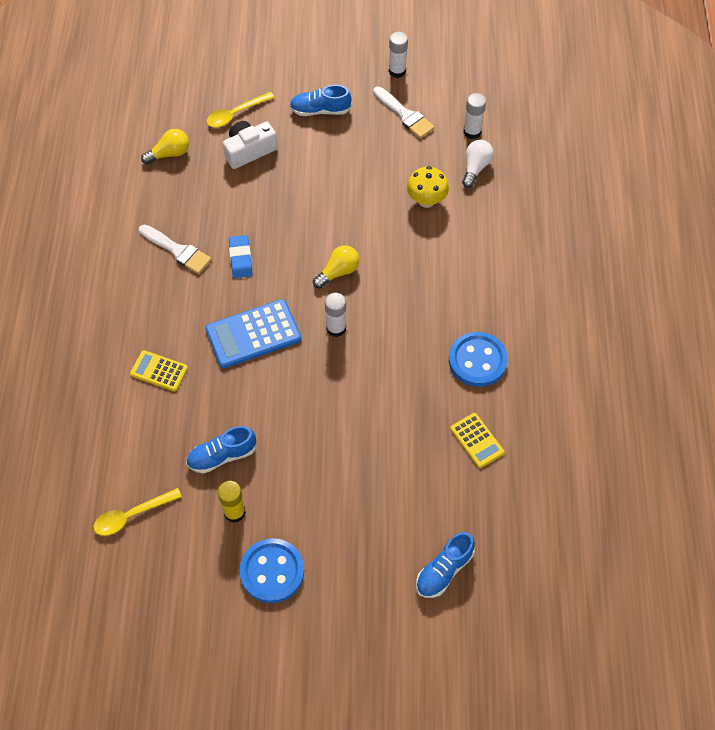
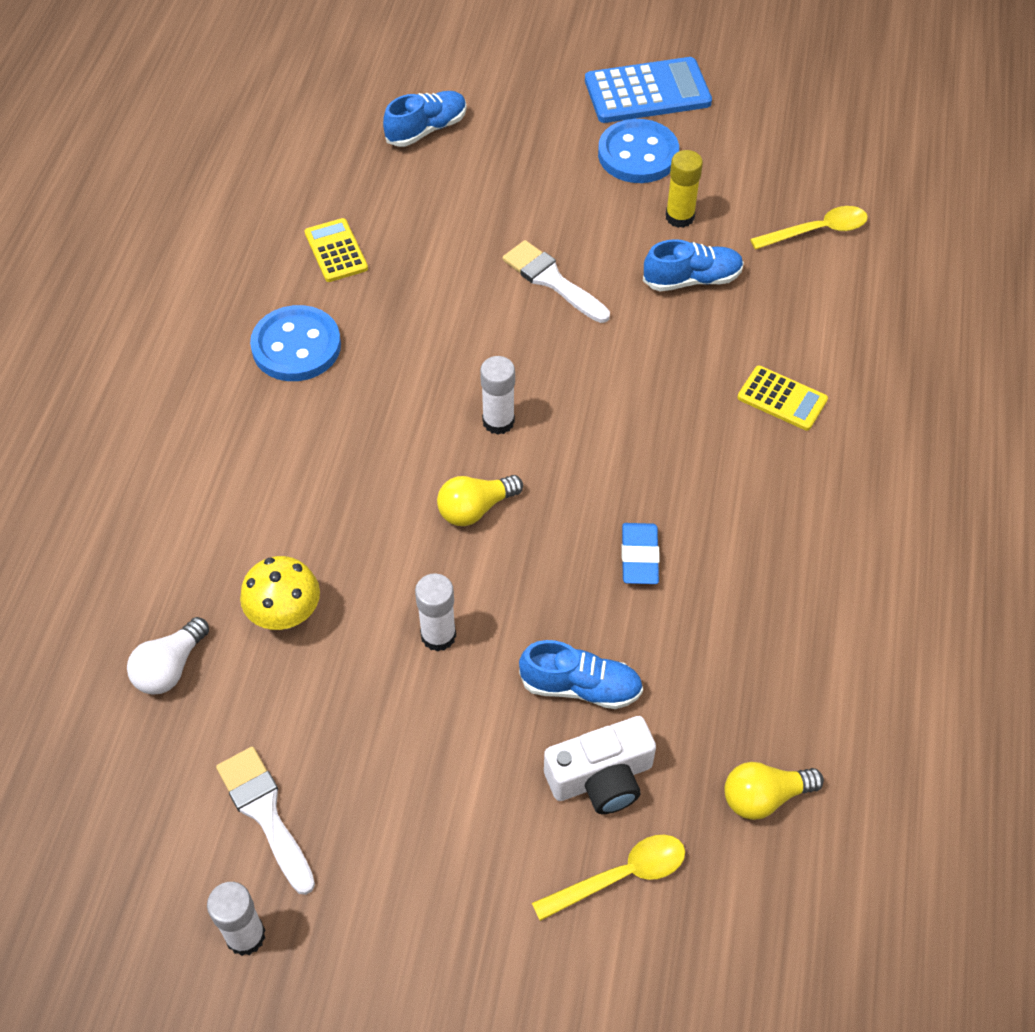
camera: 170 degrees left, 5 degrees down
(177, 250) = (750, 588): white brush -> white brush (552, 280)
(253, 334) = (631, 431): blue calculator -> blue calculator (647, 92)
(320, 110) = (438, 855): blue shoe -> blue shoe (580, 687)
(472, 132) = (145, 749): white glue stick -> white glue stick (438, 635)

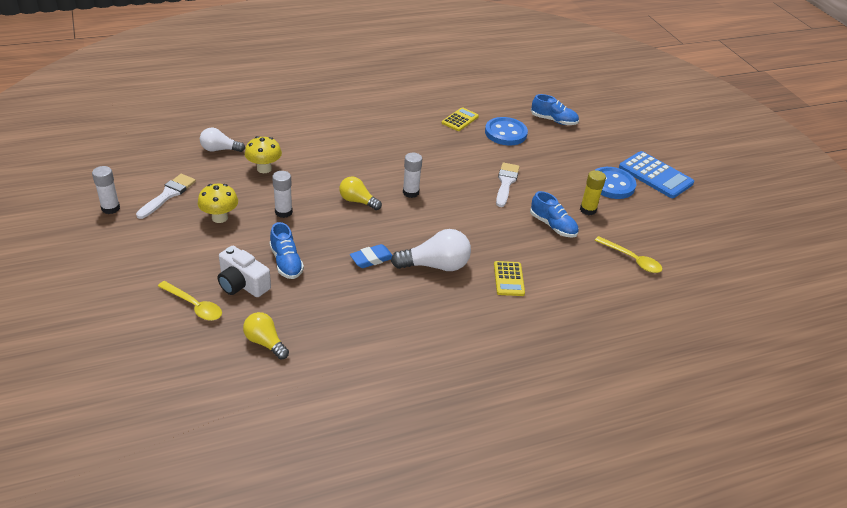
camera: 55 degrees right, 15 degrees down
(296, 346) = (400, 127): blue button -> blue button (505, 133)
(393, 747) = (220, 218): none -> yellow mushroom
(703, 476) = (436, 265): none -> white light bulb

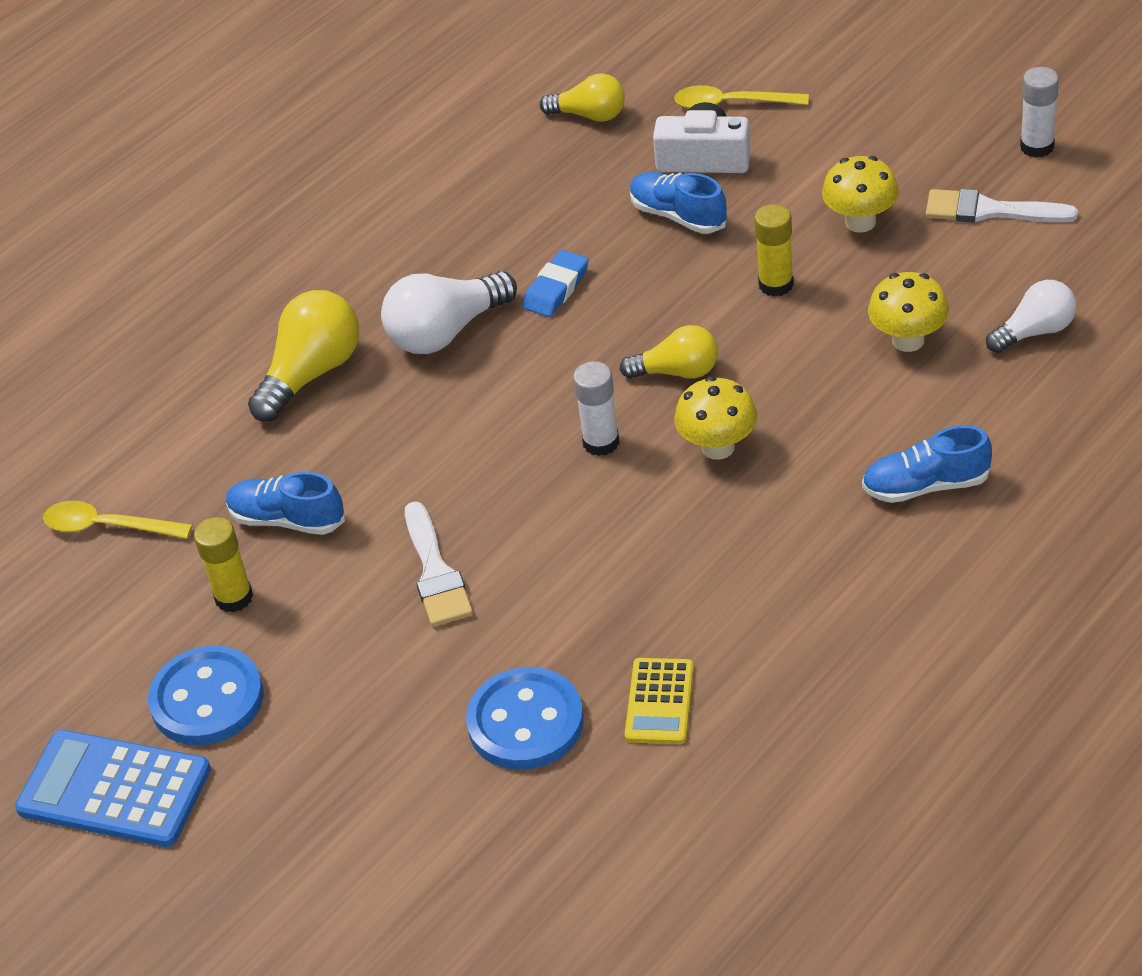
camera: 160 degrees right, 5 degrees up
(168, 195) = (990, 211): white brush -> white brush turned 105 degrees clockwise
(283, 212) = (776, 284): white glue stick -> yellow glue stick
(371, 171) = (718, 447): none -> yellow mushroom
(508, 279) = (312, 373): yellow calculator -> yellow light bulb
(553, 120) = (436, 844): blue shoe -> blue shoe (926, 486)

